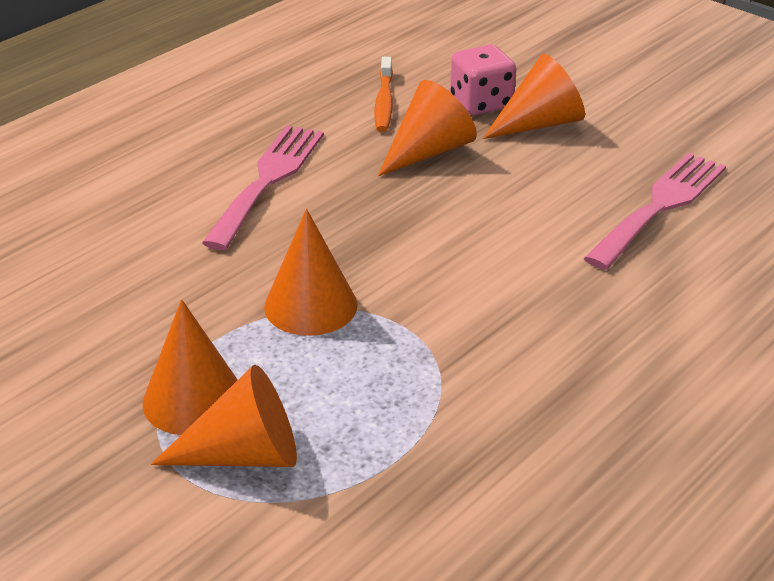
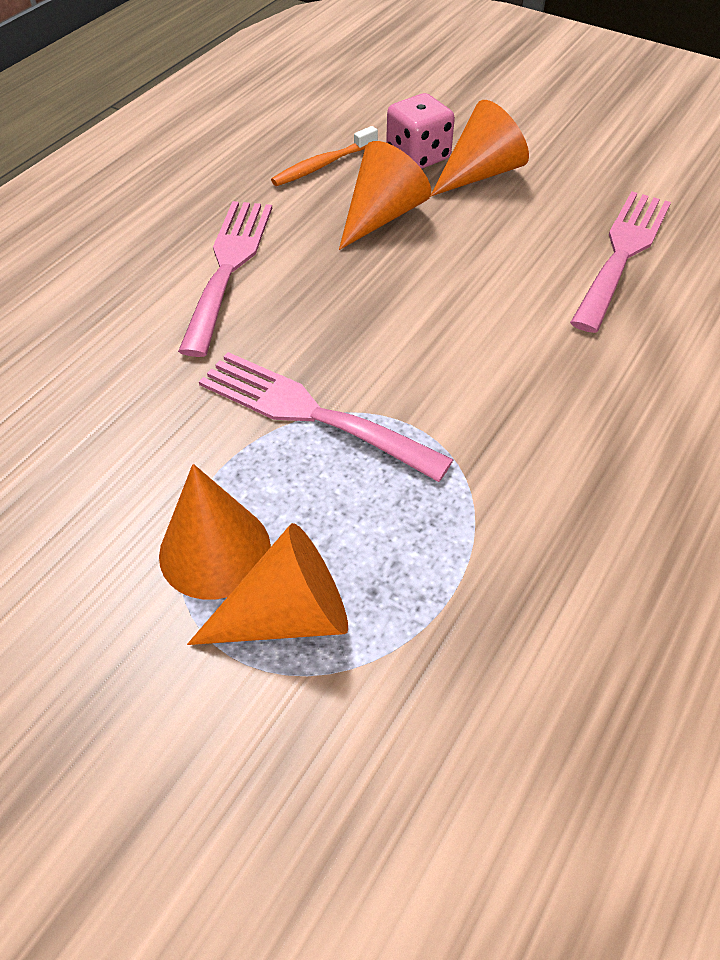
camera: 10 degrees left, 15 degrees up
(310, 306) = (310, 413): orange cone -> pink fork
(384, 102) = (323, 165): orange toothbrush -> orange toothbrush turned 60 degrees clockwise

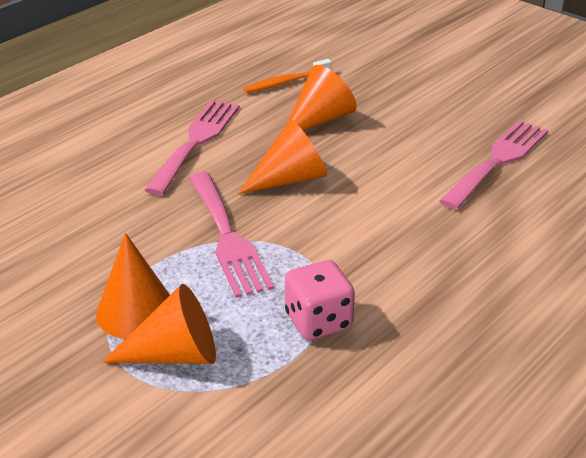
camera: 10 degrees right, 15 degrees down
(310, 413) = (228, 238): pink fork -> pink fork turned 150 degrees counterclockwise
(418, 157) = (360, 83): pink dice -> pink dice (318, 321)
(480, 173) = (404, 98): orange cone -> orange cone (290, 179)

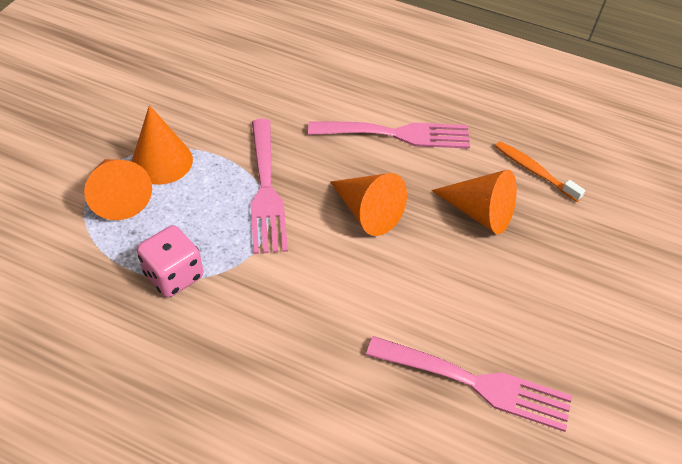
camera: 70 degrees right, 15 degrees up
(228, 238) = (266, 191): pink fork -> pink fork turned 60 degrees counterclockwise

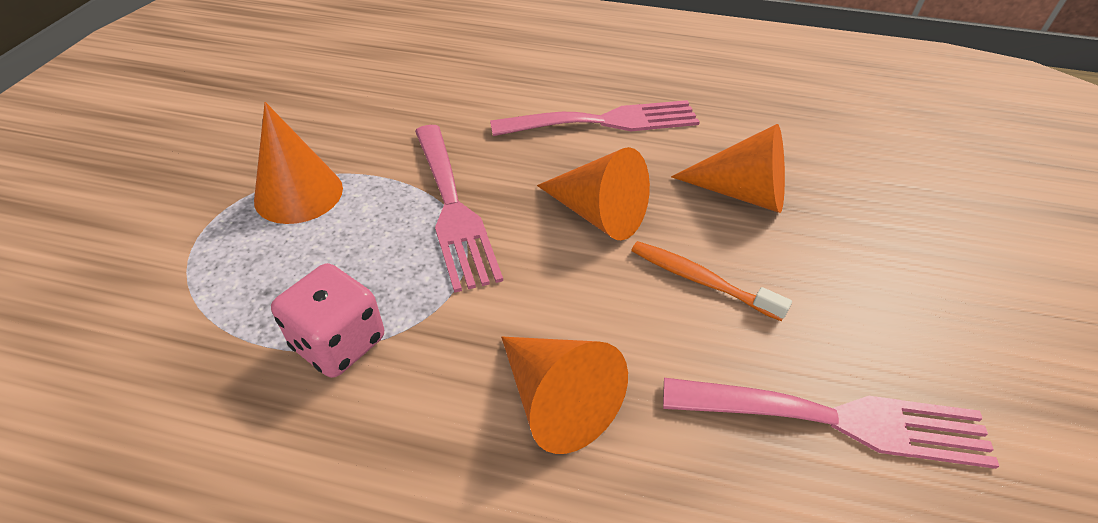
camera: 10 degrees left, 5 degrees down
(119, 196) = (240, 246): orange cone -> orange cone (556, 401)
(534, 171) = (786, 138): orange toothbrush -> orange toothbrush (700, 280)

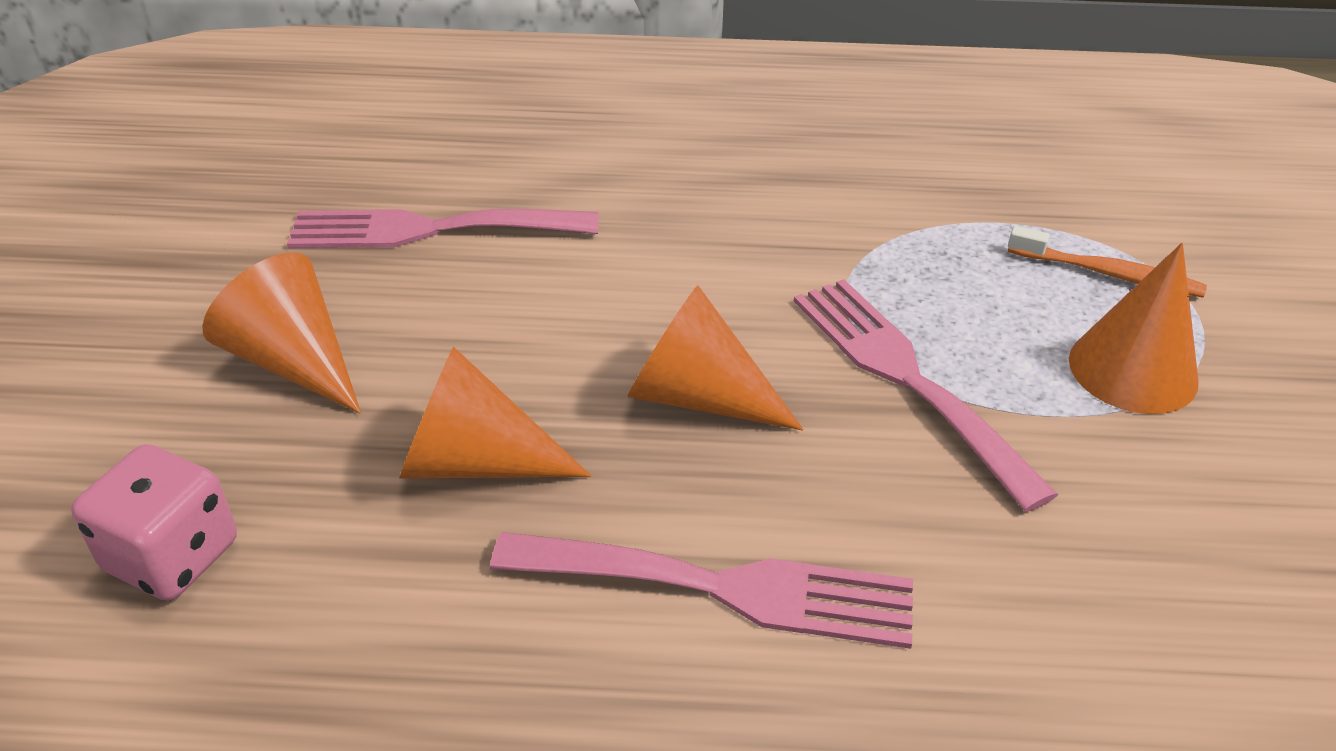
camera: 170 degrees right, 5 degrees down
(339, 343) = (930, 230): pink dice -> pink dice (172, 556)
(556, 401) = (698, 214): orange cone -> orange cone (294, 361)
(605, 121) = (723, 588): pink fork -> pink fork turned 150 degrees counterclockwise
(700, 280) = (552, 330): orange toothbrush -> orange toothbrush (1108, 274)

